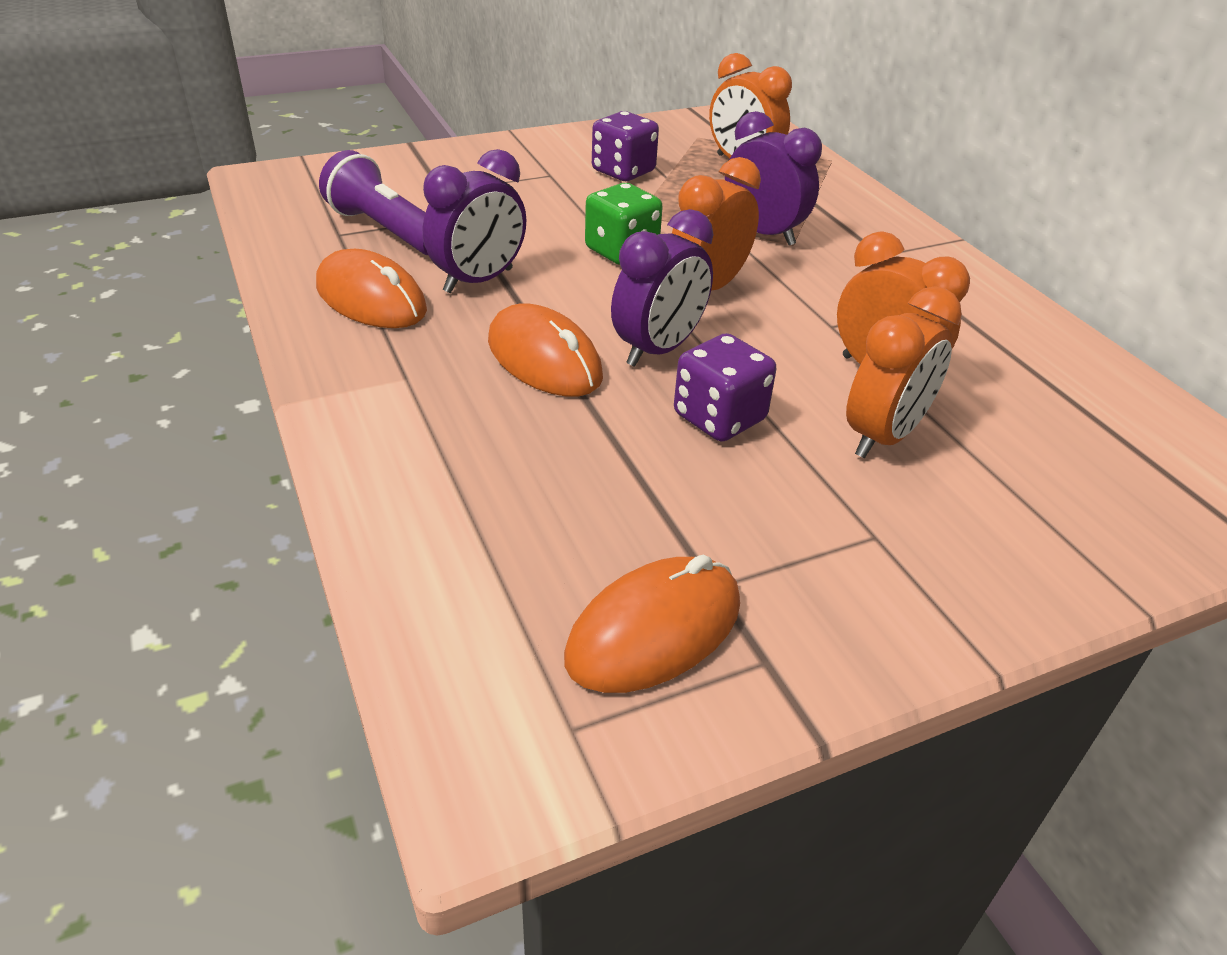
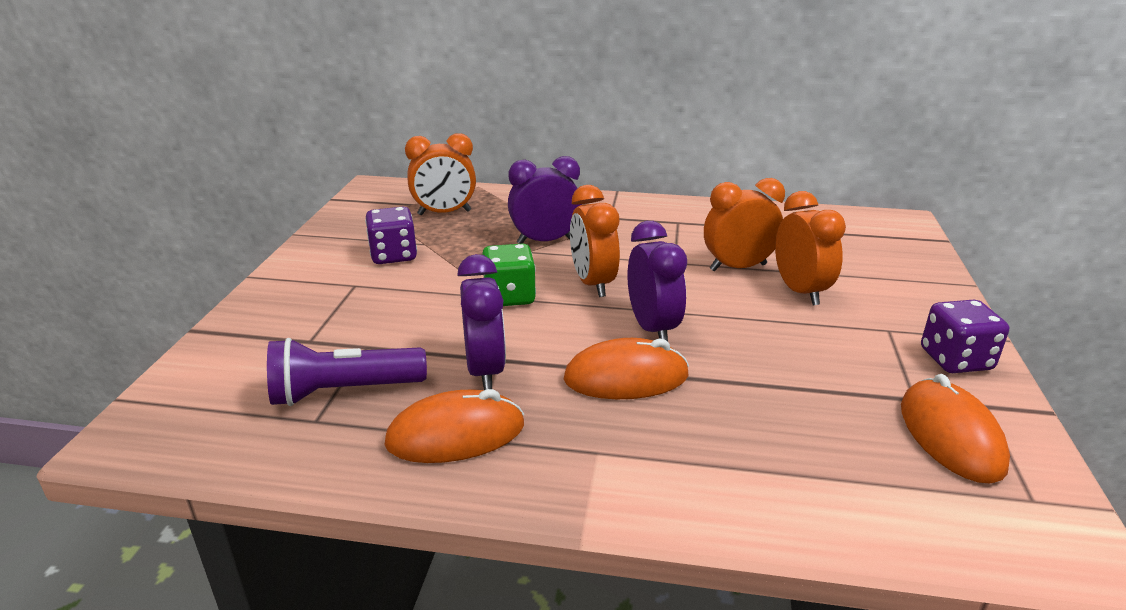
camera: 55 degrees left, 10 degrees down
(719, 418) = (747, 335): purple dice -> purple dice (955, 360)

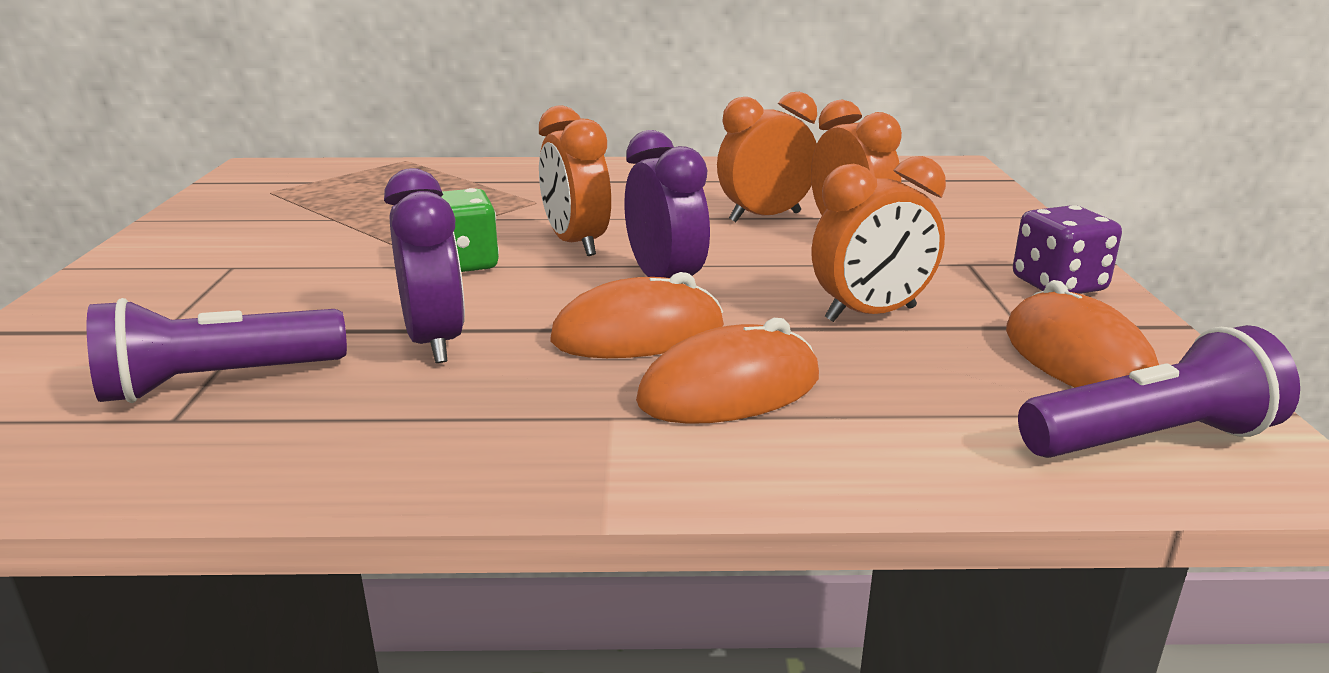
camera: 10 degrees left, 5 degrees down
(393, 255) = (289, 233): purple dice -> none
(444, 213) = (360, 187): orange clock -> orange clock (871, 314)
(456, 434) = (397, 415): orange mouse -> orange mouse (730, 390)
(545, 241) = (504, 207): purple clock -> none
(986, 521) = (1150, 439): none -> purple flashlight

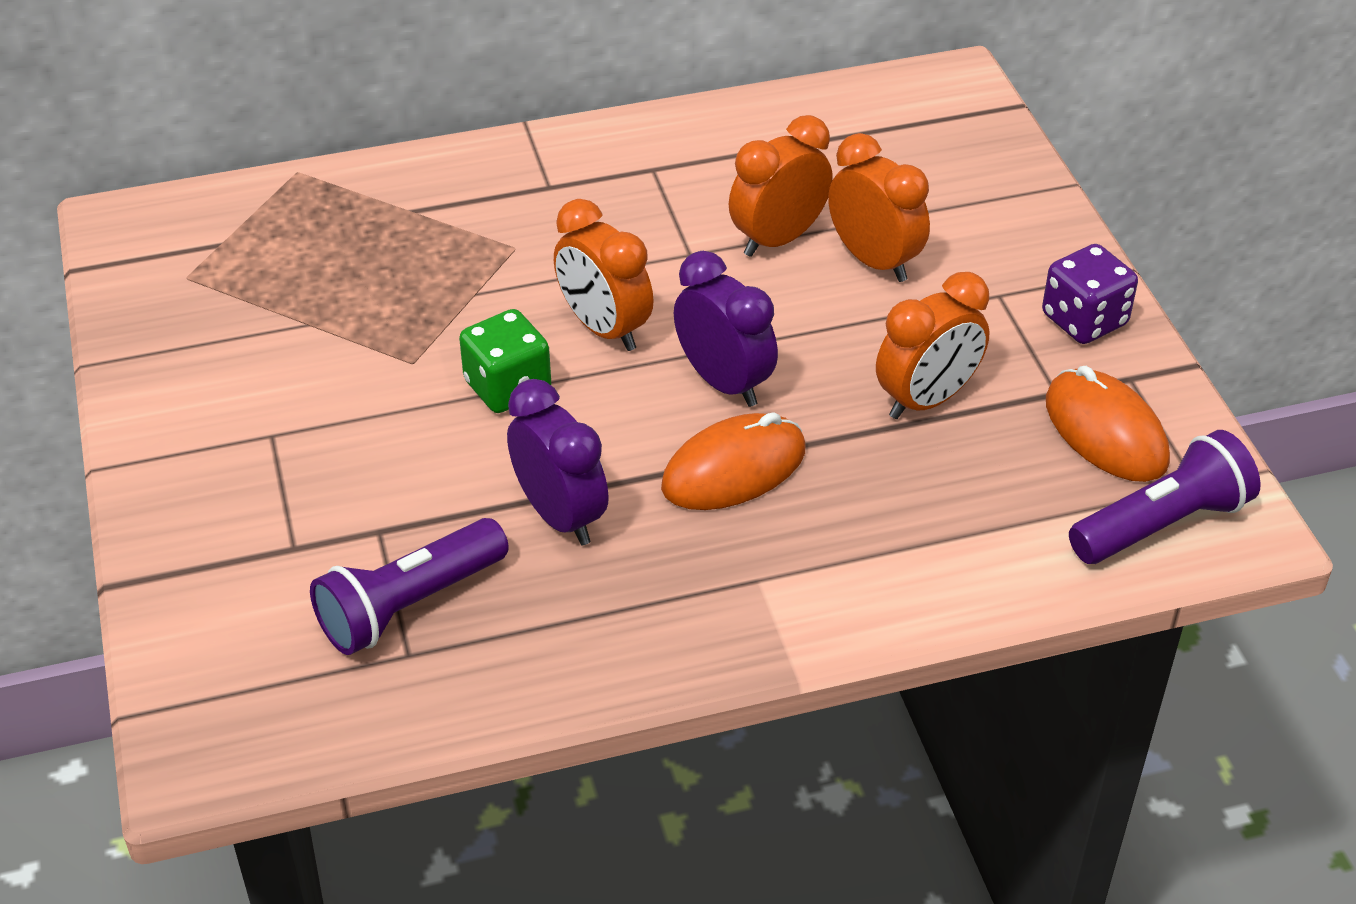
camera: 15 degrees left, 20 degrees up
(730, 390) = (839, 529): orange mouse -> none

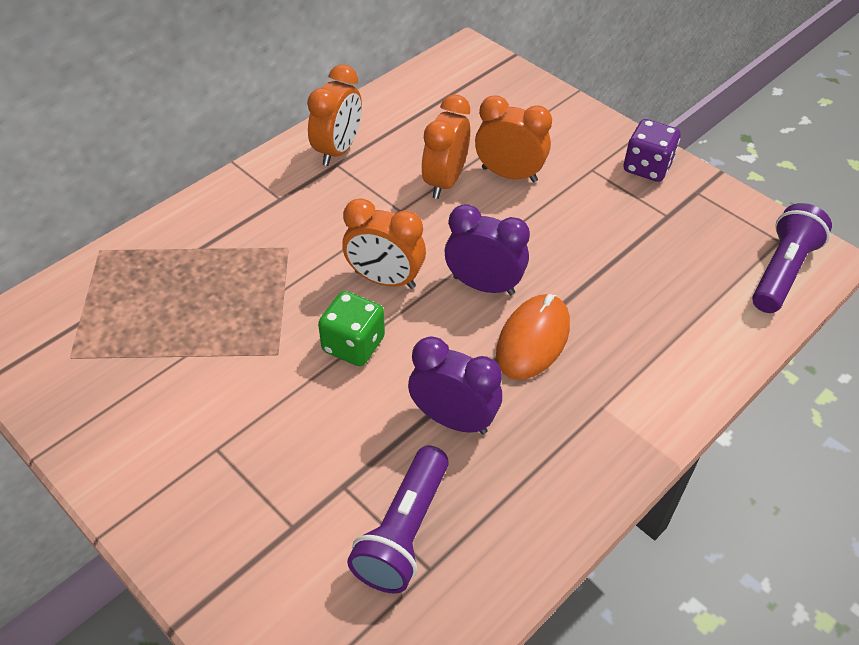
camera: 30 degrees left, 5 degrees up
(926, 400) = (604, 249): orange clock -> orange clock (338, 150)
(1105, 432) = (711, 229): orange mouse -> none

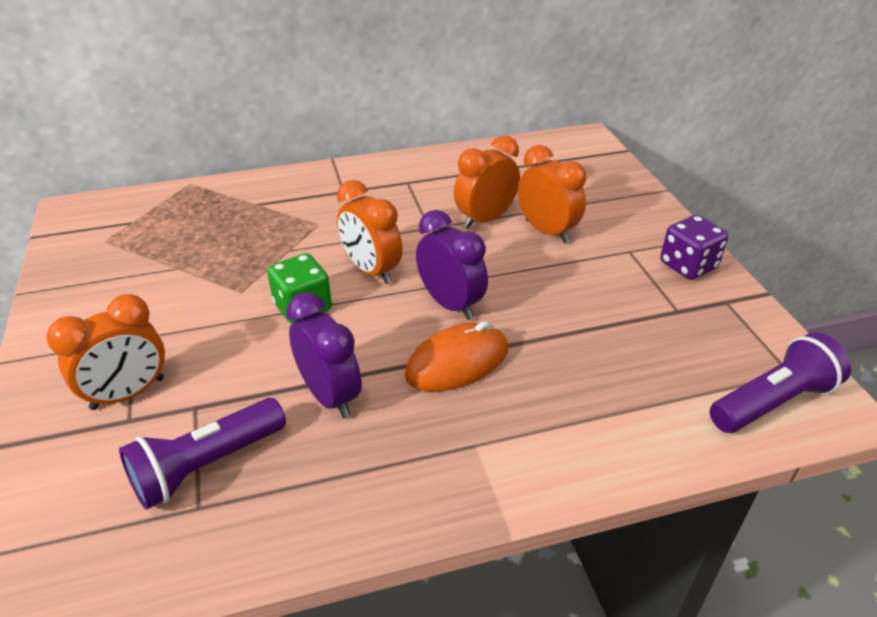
camera: 30 degrees right, 10 degrees down
(338, 150) = (417, 173): orange clock -> orange clock (128, 393)

